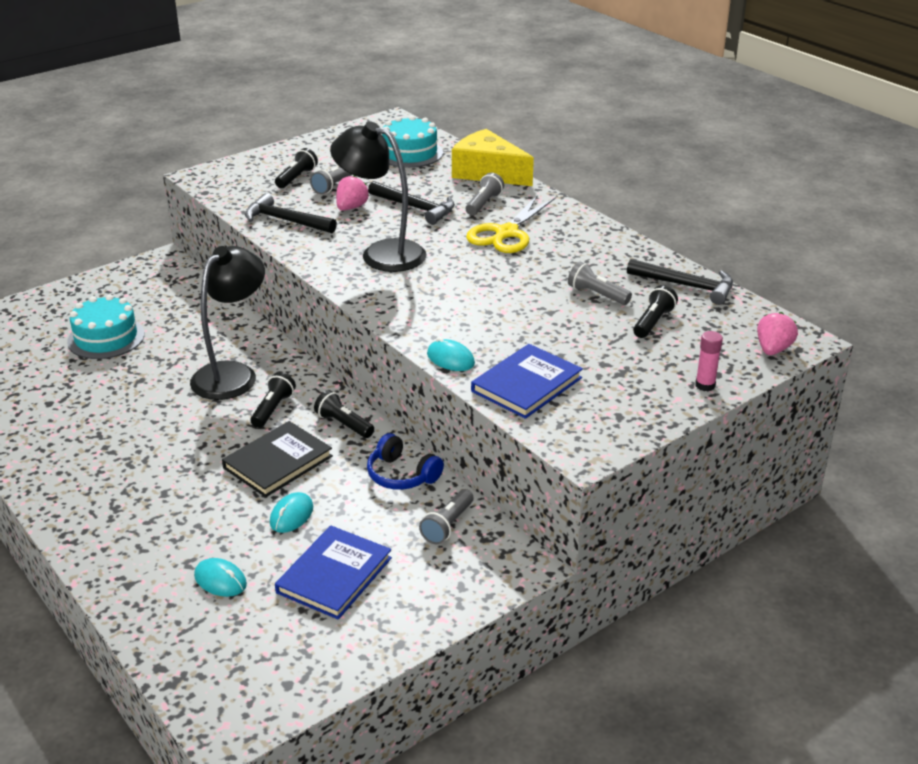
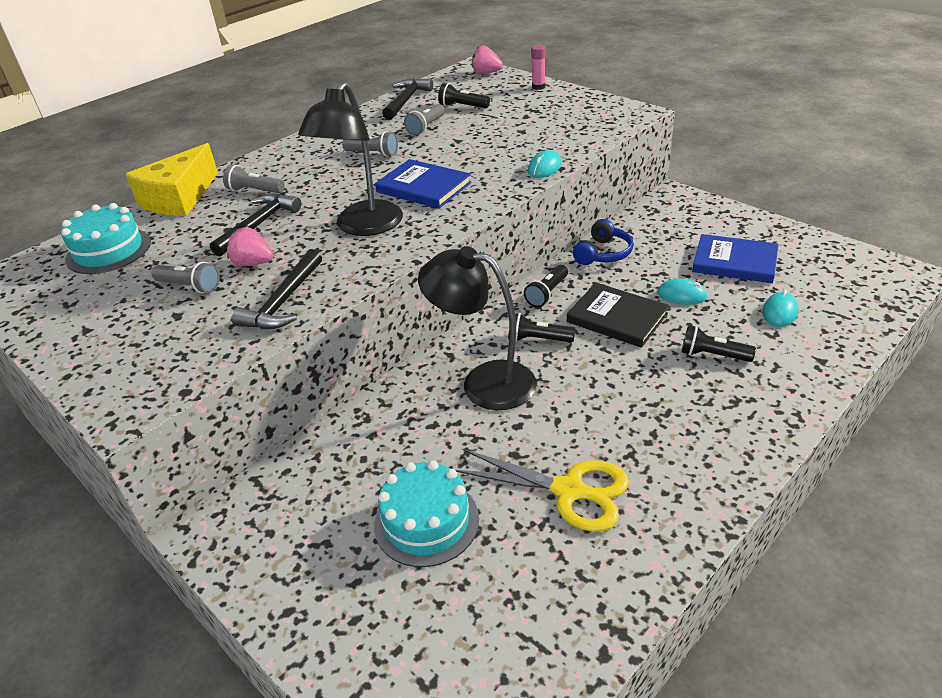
camera: 95 degrees left, 5 degrees up
(296, 178) = (157, 319): black flashlight -> black flashlight (712, 355)
(447, 525) = (651, 226): grey flashlight -> grey flashlight (373, 153)
(506, 233) = (319, 172): yellow scissors -> yellow scissors (569, 491)
(526, 384) = (566, 137): blue book -> blue book (423, 187)

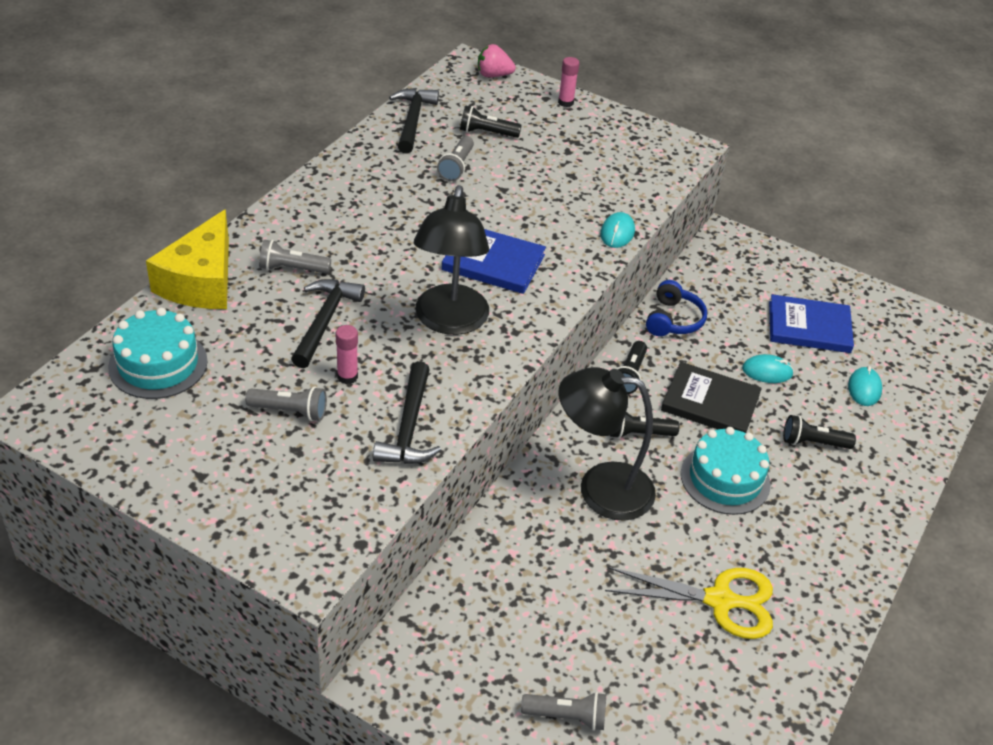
camera: 20 degrees left, 5 degrees up
(253, 263) = (347, 376): pink strawberry -> pink glue stick
(373, 153) = (410, 209): grey flashlight -> grey flashlight (566, 716)
(426, 521) = (598, 646): turquoise cake -> turquoise cake (725, 479)

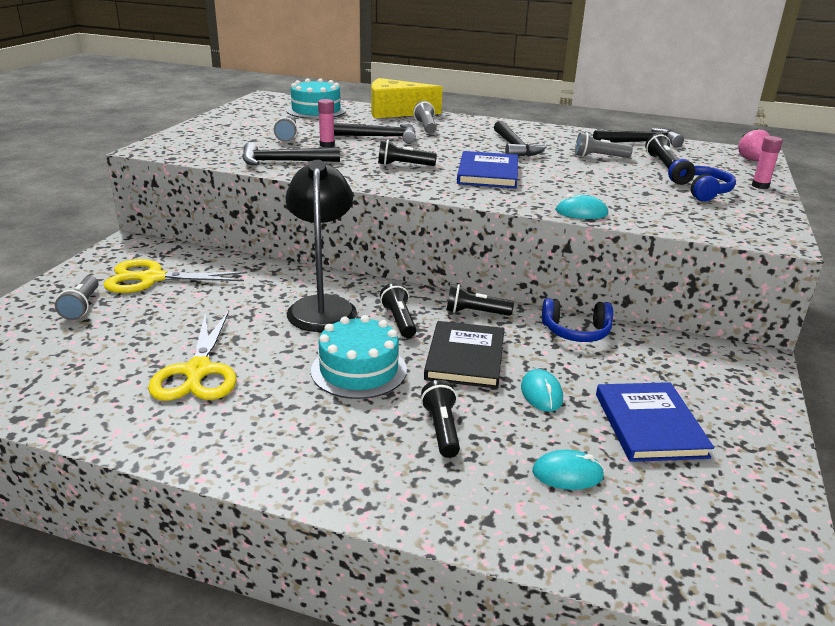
camera: 80 degrees right, 15 degrees down
(403, 217) = (514, 147): none -> black hammer
(449, 321) = (404, 165): black lamp -> black flashlight
(501, 645) = (152, 278): none -> yellow scissors
(572, 141) = (700, 191): none -> blue headphones

